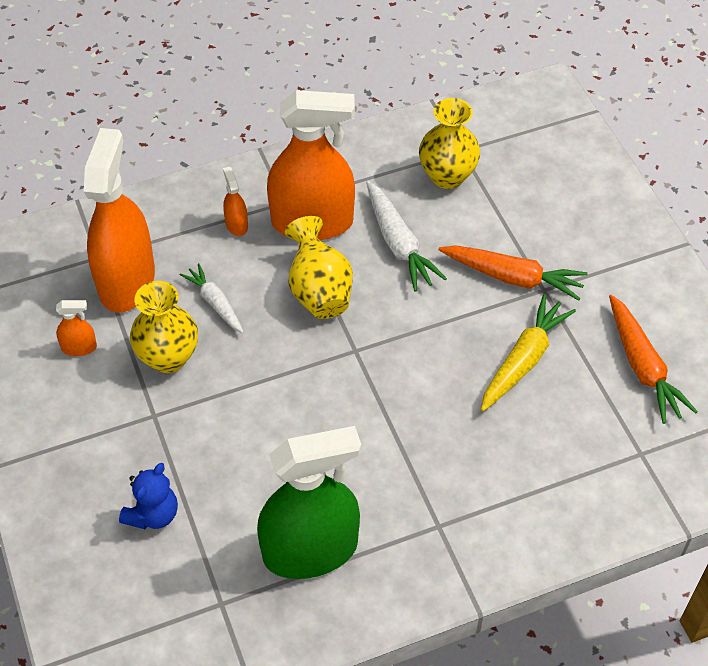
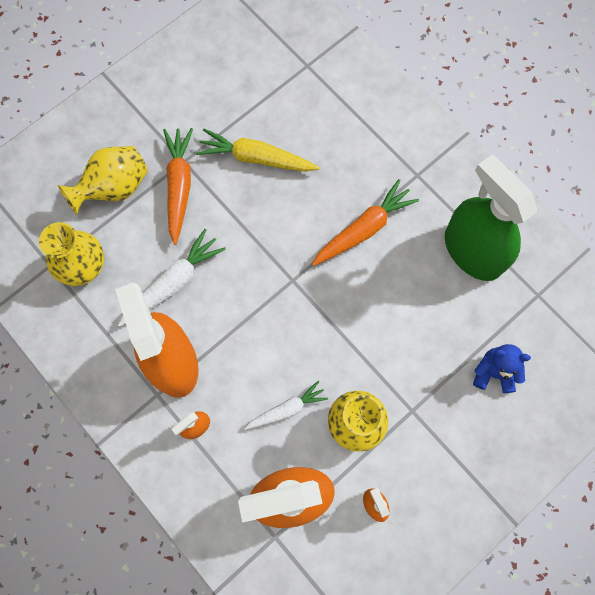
camera: 110 degrees left, 20 degrees up
(215, 303) = (287, 409): white carrot -> white carrot turned 150 degrees counterclockwise
(319, 291) = (245, 328): yellow vase -> yellow vase (114, 188)
(643, 367) = (232, 79): orange carrot -> orange carrot (363, 229)

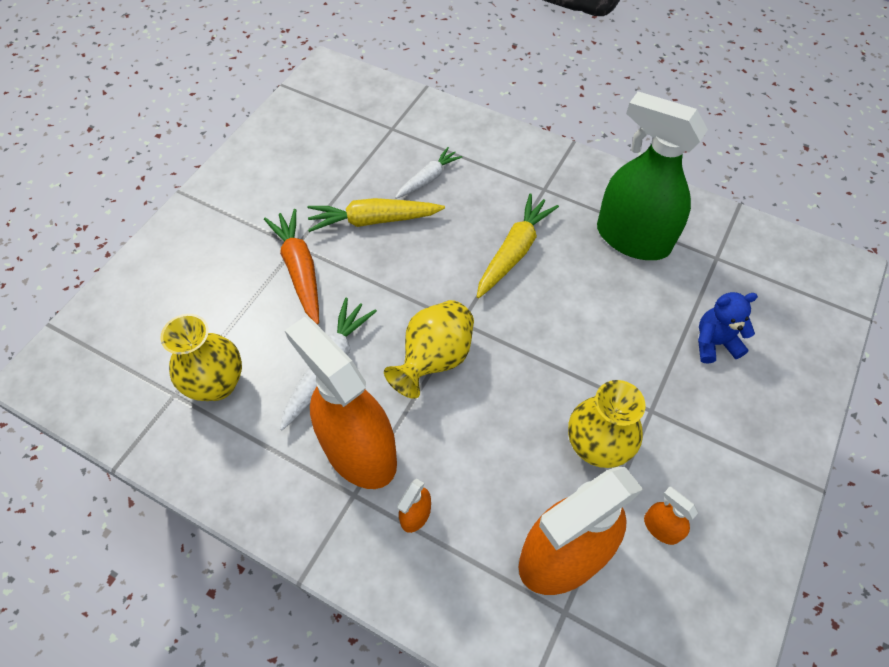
camera: 20 degrees left, 15 degrees down
(114, 188) = (226, 293): yellow vase -> yellow vase (434, 359)
(287, 409) = (513, 457): white carrot -> white carrot (428, 178)
(363, 229) = (514, 251): orange carrot -> yellow carrot

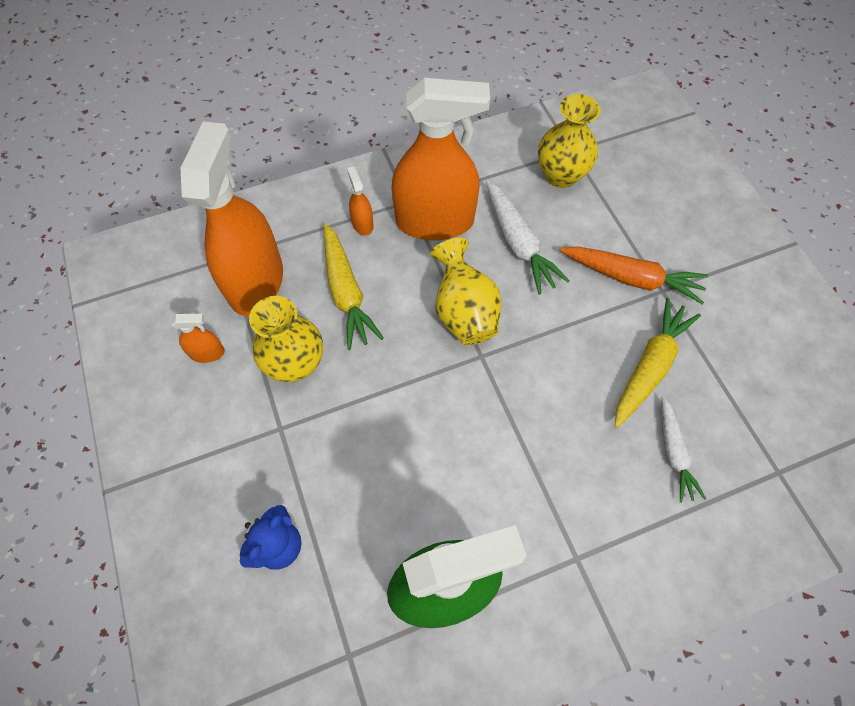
camera: 130 degrees right, 5 degrees up
(514, 251) = (519, 458): yellow carrot -> yellow carrot (346, 292)

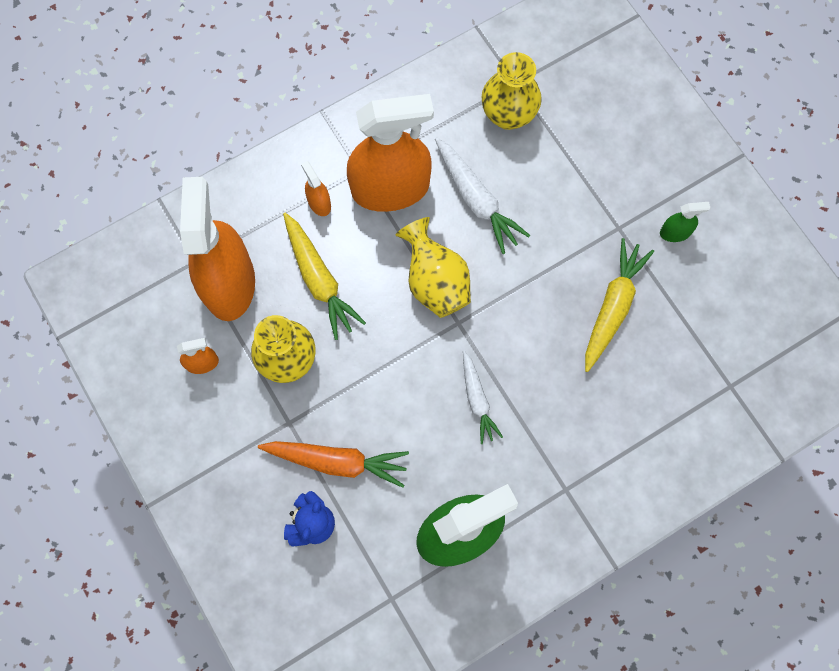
camera: 10 degrees left, 10 degrees up
(631, 278) = (589, 219): orange carrot -> orange carrot (337, 461)
(673, 453) = (640, 384): white carrot -> white carrot (477, 400)
(722, 304) = (675, 232): none -> green spray bottle

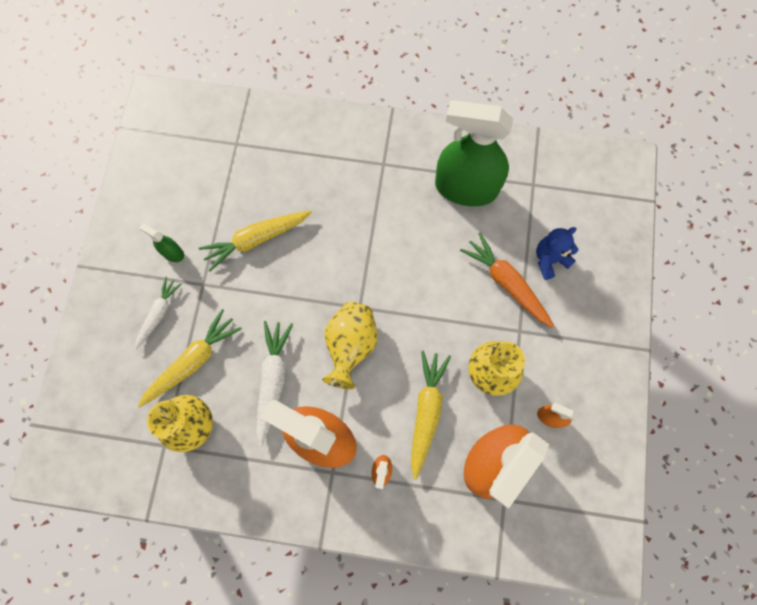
camera: 140 degrees left, 0 degrees up
(477, 400) = (389, 251): white carrot -> white carrot (159, 314)
(559, 160) = (193, 361): none -> yellow carrot

